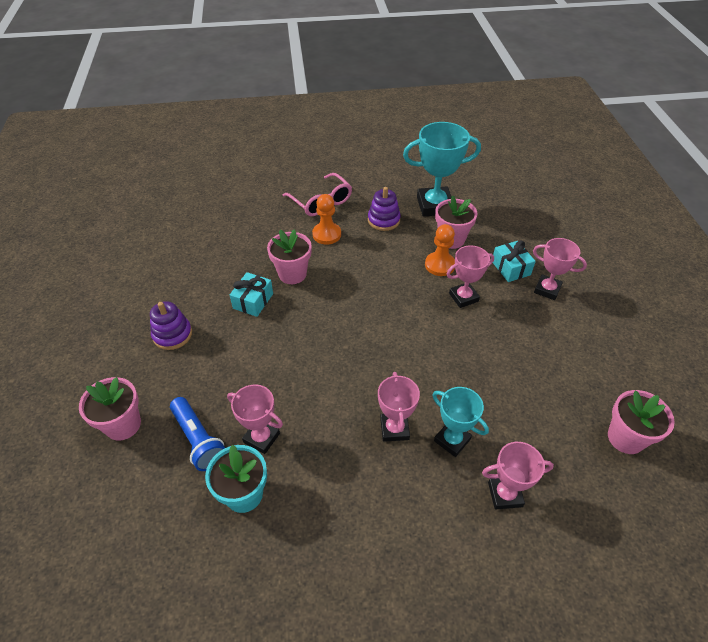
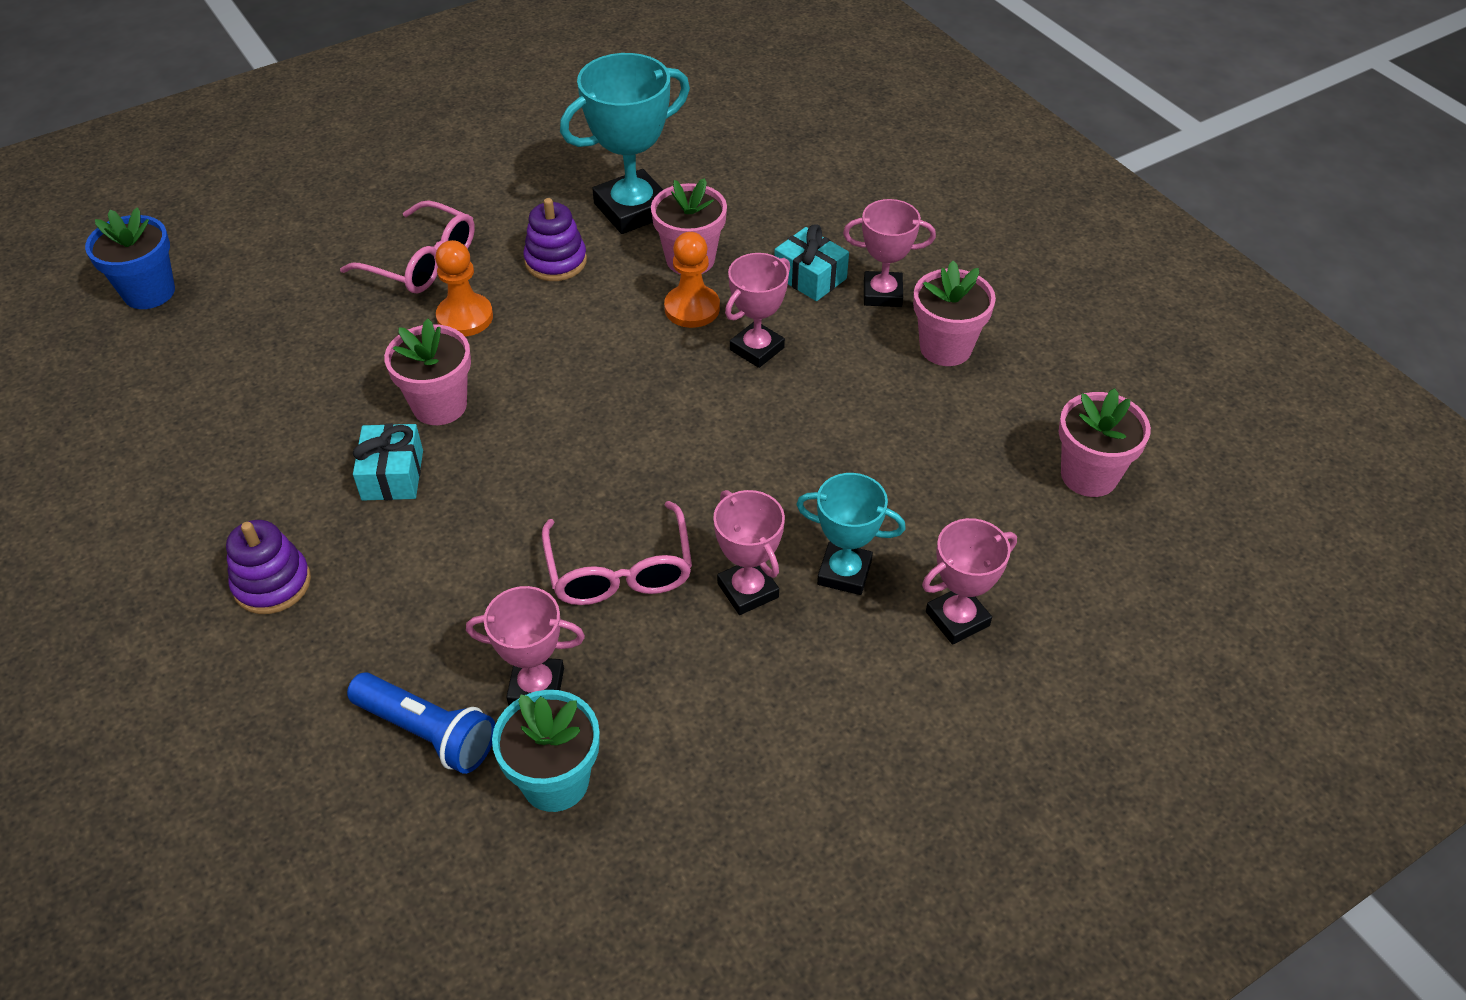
camera: 25 degrees left, 0 degrees up
(123, 425) = (271, 763): pink flower pot -> pink flower pot (945, 348)
(198, 180) = (149, 292): none -> blue flower pot
(334, 392) = (620, 571): none -> pink glasses

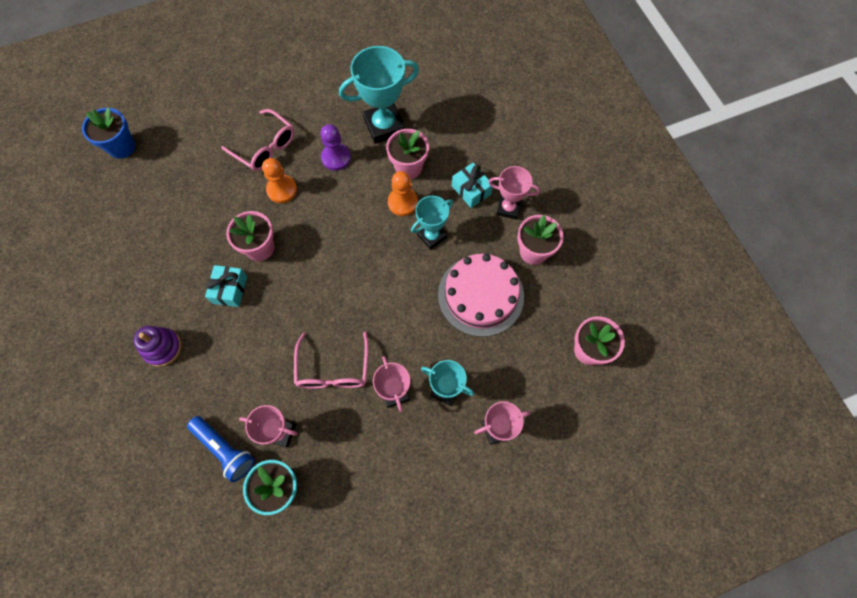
camera: 10 degrees right, 20 degrees up
(556, 261) = (336, 158): purple stacking toy -> purple pawn
(757, 349) = (431, 236): pink trophy -> turquoise trophy
(869, 421) = (480, 295): none -> pink cake

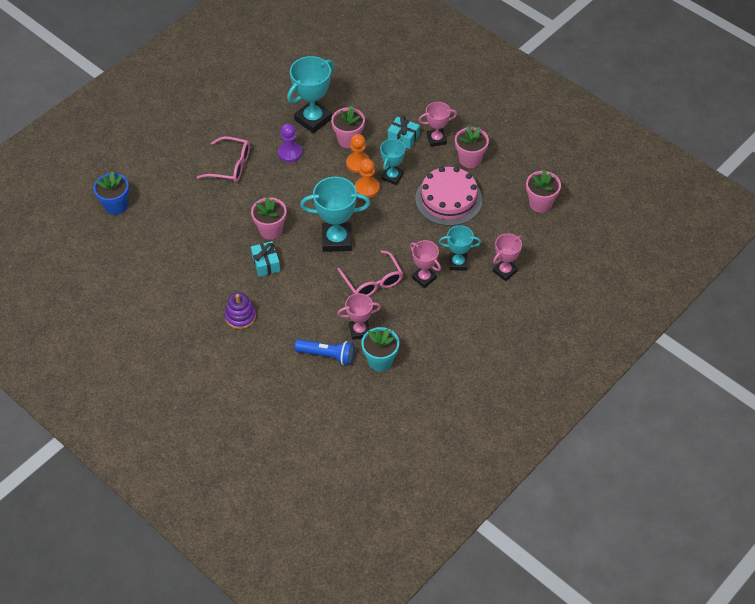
camera: 25 degrees left, 15 degrees down
(282, 190) = (262, 188): orange pawn -> orange pawn (367, 188)
(324, 293) = (337, 240): none -> turquoise trophy

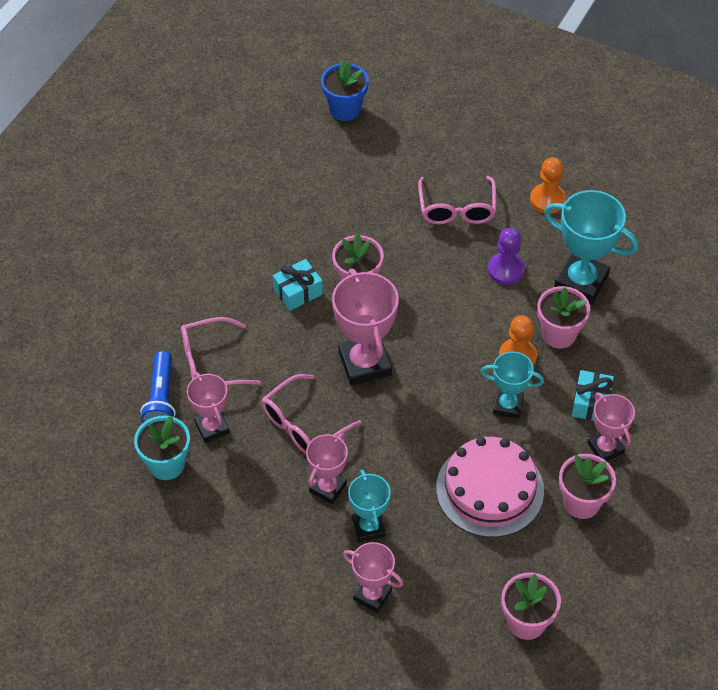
camera: 75 degrees right, 0 degrees up
(240, 316) = (202, 286): purple stacking toy -> none
(308, 323) = (210, 364): none -> pink glasses
(337, 240) = (365, 363): turquoise trophy -> pink trophy
(367, 188) = (474, 378): orange pawn -> orange pawn (547, 200)

